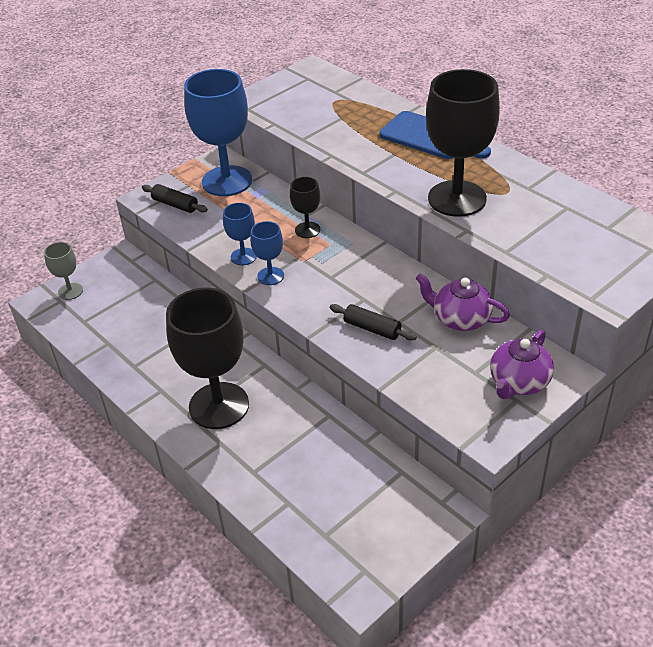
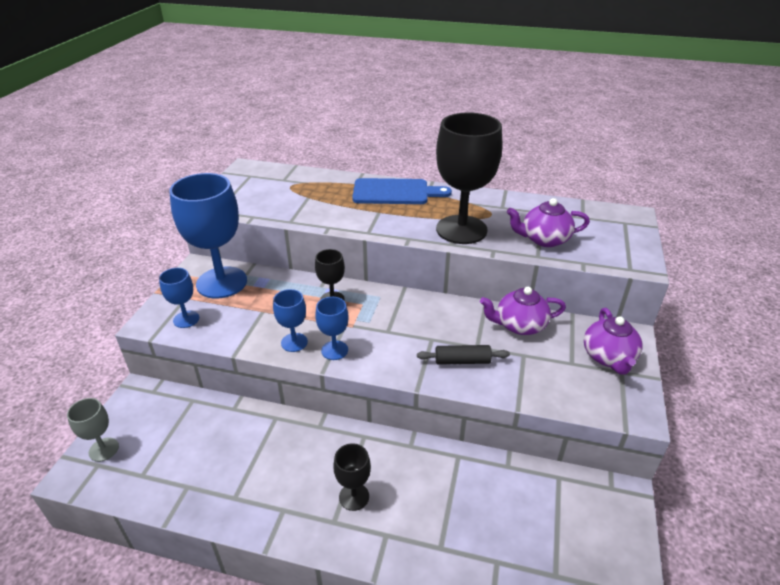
camera: 35 degrees left, 5 degrees down
(175, 205) = (186, 319): black rolling pin -> blue goblet
(219, 406) = (354, 496): black goblet -> black goblet, size x0.47
(533, 237) = (544, 239): none -> purple teapot

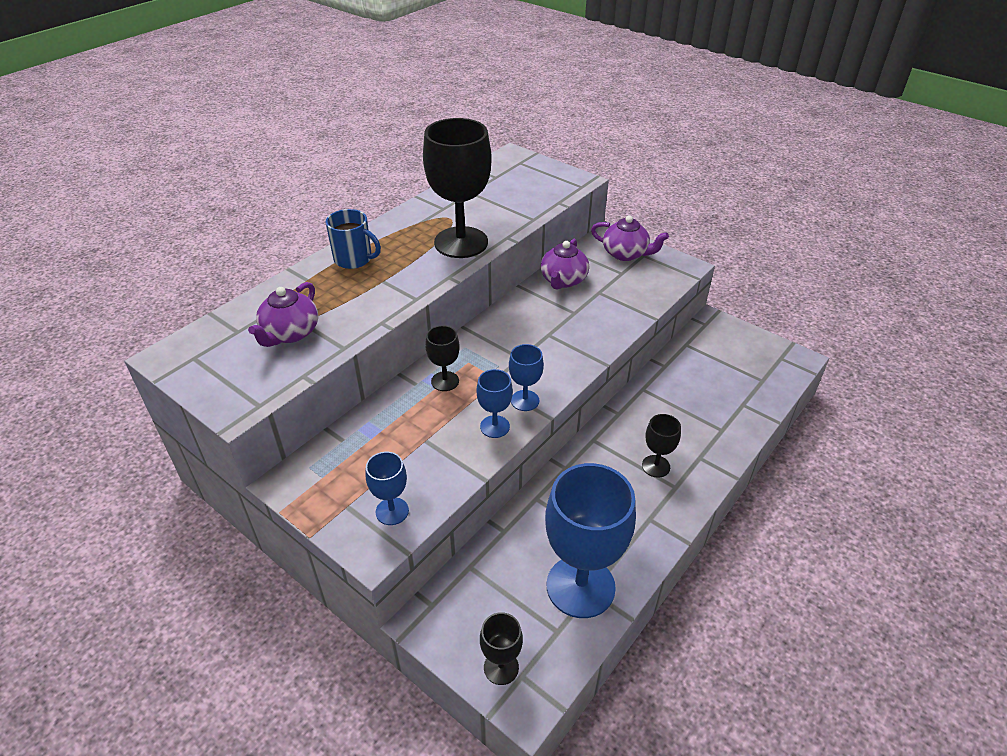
camera: 65 degrees left, 5 degrees up
(104, 449) = (501, 667): grey goblet -> black goblet
(222, 282) = (342, 465): blue goblet -> blue goblet (580, 586)
(395, 192) = (354, 259): blue cutting board -> blue mug
(462, 361) = (587, 326): black rolling pin -> none
(544, 239) = (512, 207): purple teapot -> purple teapot (290, 333)

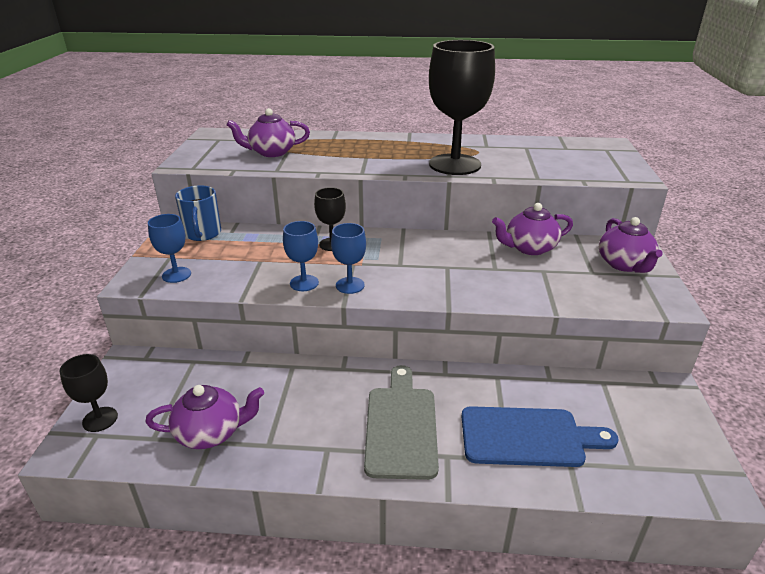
camera: 55 degrees right, 10 degrees down
(354, 259) = (376, 142): blue mug -> blue mug (203, 234)
(580, 586) = (211, 432): blue goblet -> purple teapot
(656, 466) = (401, 426): black goblet -> grey cutting board
(709, 409) = (527, 437): none -> blue cutting board

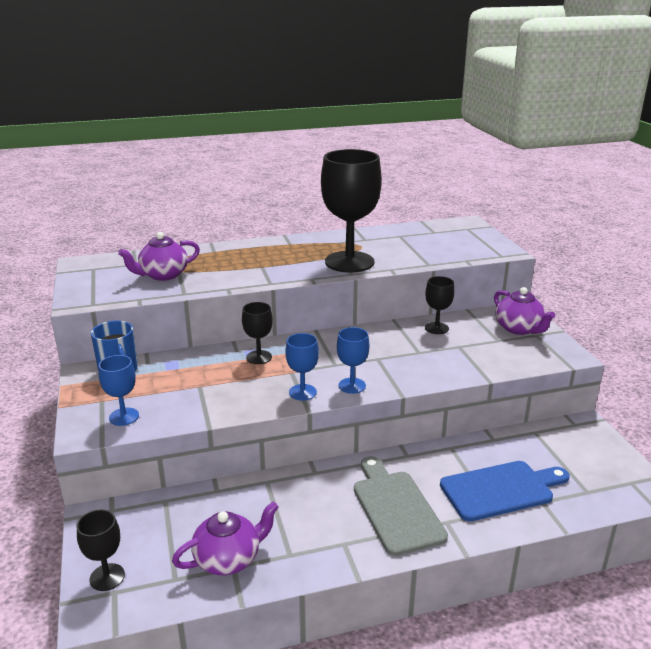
camera: 20 degrees left, 5 degrees down
(304, 283) = (258, 399): blue goblet -> blue goblet (352, 385)
(529, 248) = (436, 328): purple teapot -> black goblet

